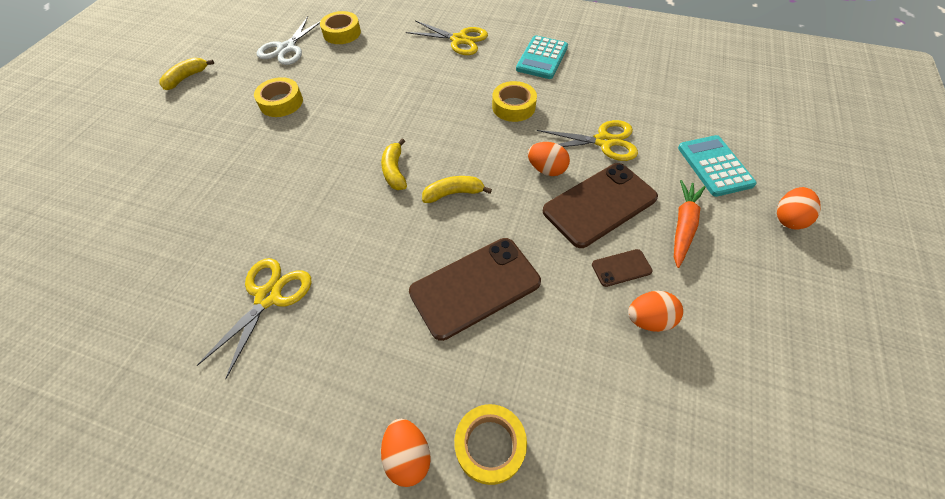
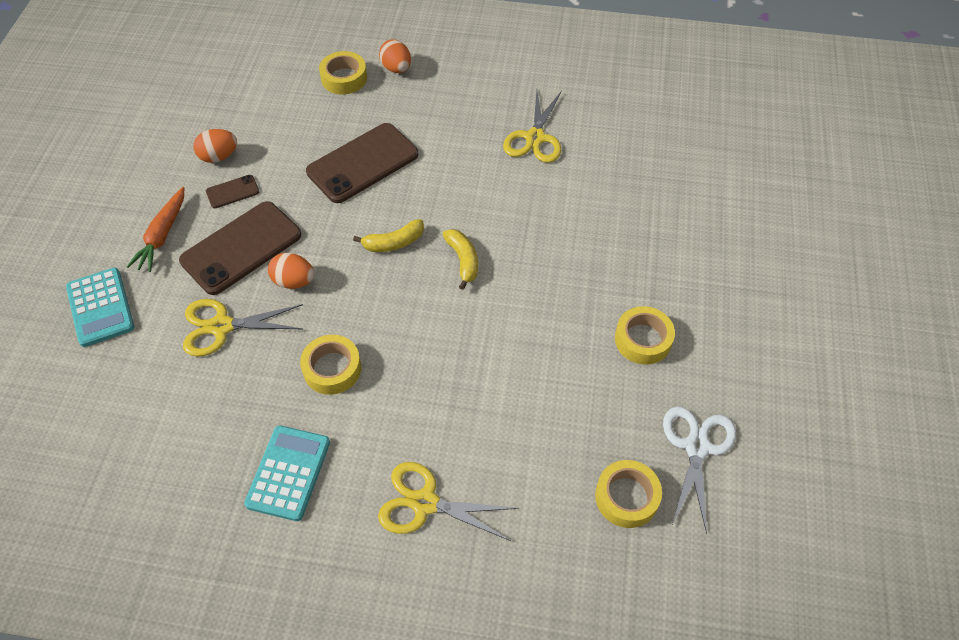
camera: 170 degrees right, 0 degrees up
(186, 78) = (802, 367): yellow banana -> none
(788, 218) = (52, 254): orange egg -> none

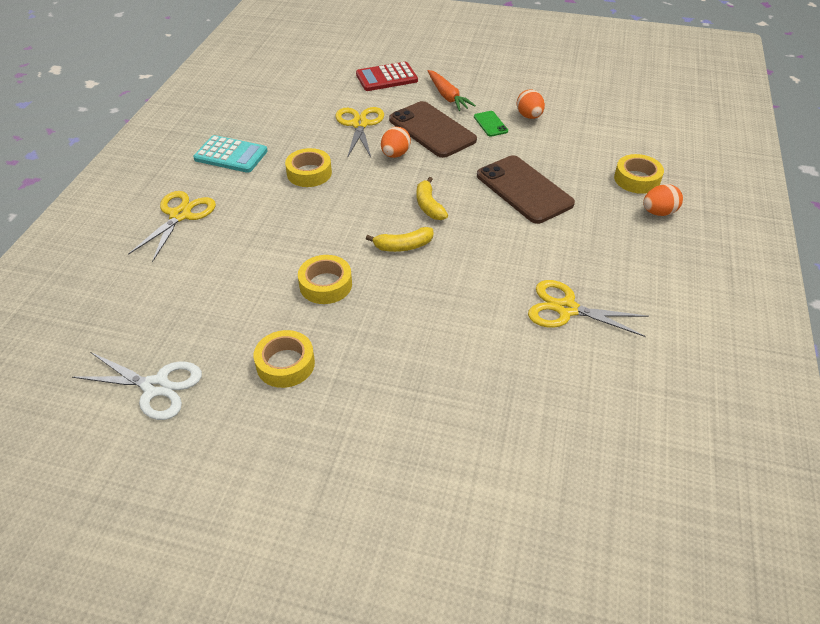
camera: 95 degrees right, 10 degrees down
(100, 307) = (386, 78): turquoise calculator -> red calculator
(162, 235) = (447, 96): orange carrot -> orange carrot turned 135 degrees counterclockwise
(232, 192) = (490, 124): brown phone -> green phone
(626, 497) = (132, 329): yellow tape -> yellow tape (325, 285)

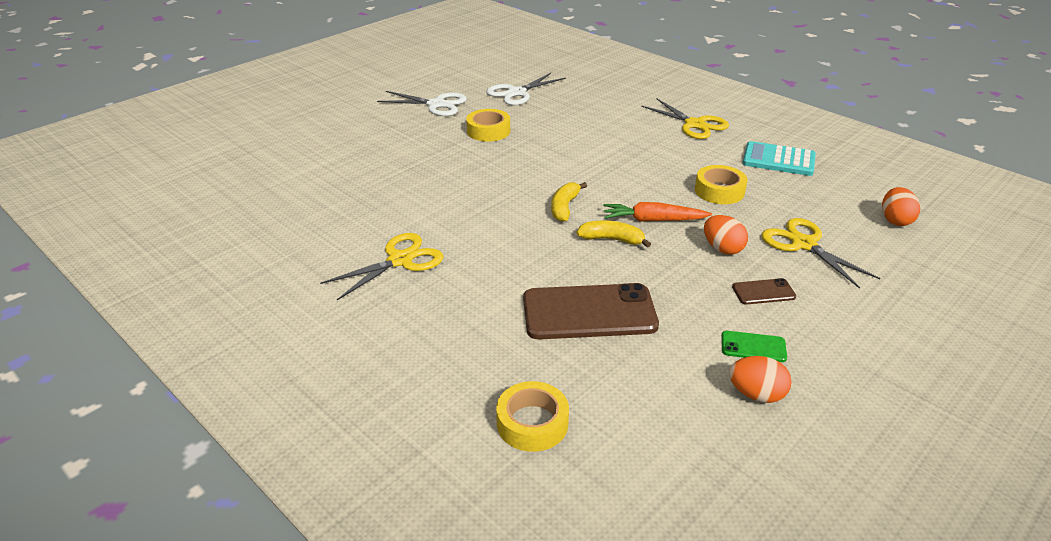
camera: 120 degrees right, 10 degrees down
(231, 155) = (778, 160): turquoise calculator -> turquoise calculator turned 60 degrees clockwise
(236, 458) = (436, 104): none -> white scissors
(325, 285) = (551, 161): yellow tape -> none
(359, 124) = (804, 244): yellow scissors -> yellow scissors turned 150 degrees counterclockwise
(386, 78) = (928, 301): red calculator -> none
(432, 130) = (763, 292): brown phone -> brown phone, size x0.46
(447, 96) = (850, 337): orange carrot -> orange carrot (653, 220)
(658, 212) = (455, 402): orange egg -> orange egg (895, 220)

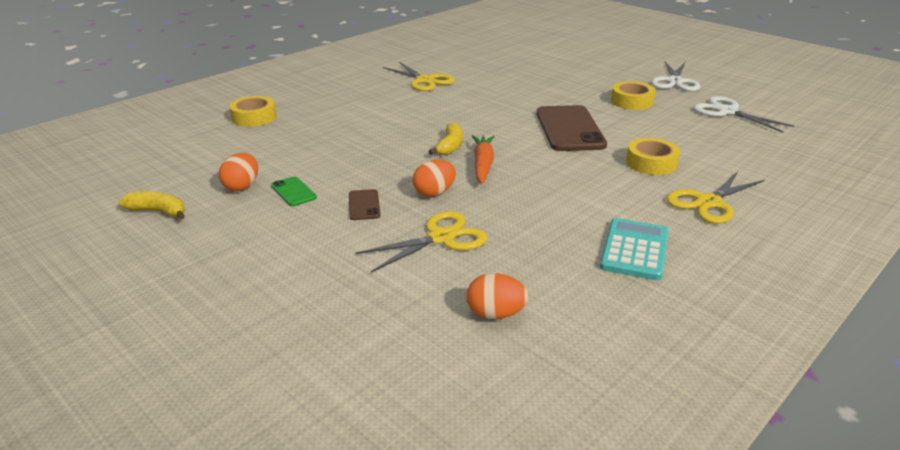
camera: 90 degrees right, 5 degrees down
(564, 207) = (500, 129): yellow banana -> yellow banana (158, 211)
(589, 312) = (353, 135): brown phone -> brown phone (569, 129)
(719, 191) = (545, 202): yellow tape -> yellow tape (651, 163)
(753, 347) = (294, 192): green phone -> green phone turned 45 degrees counterclockwise

